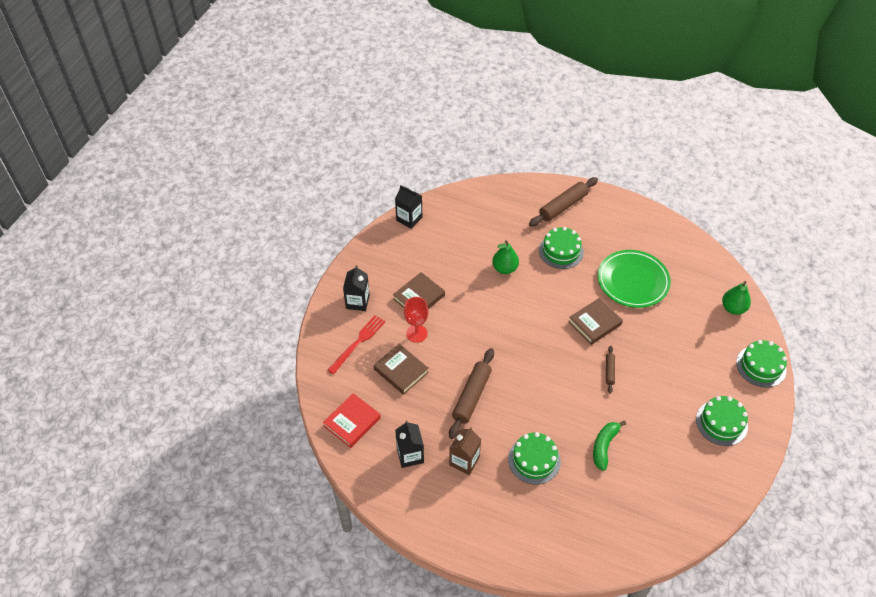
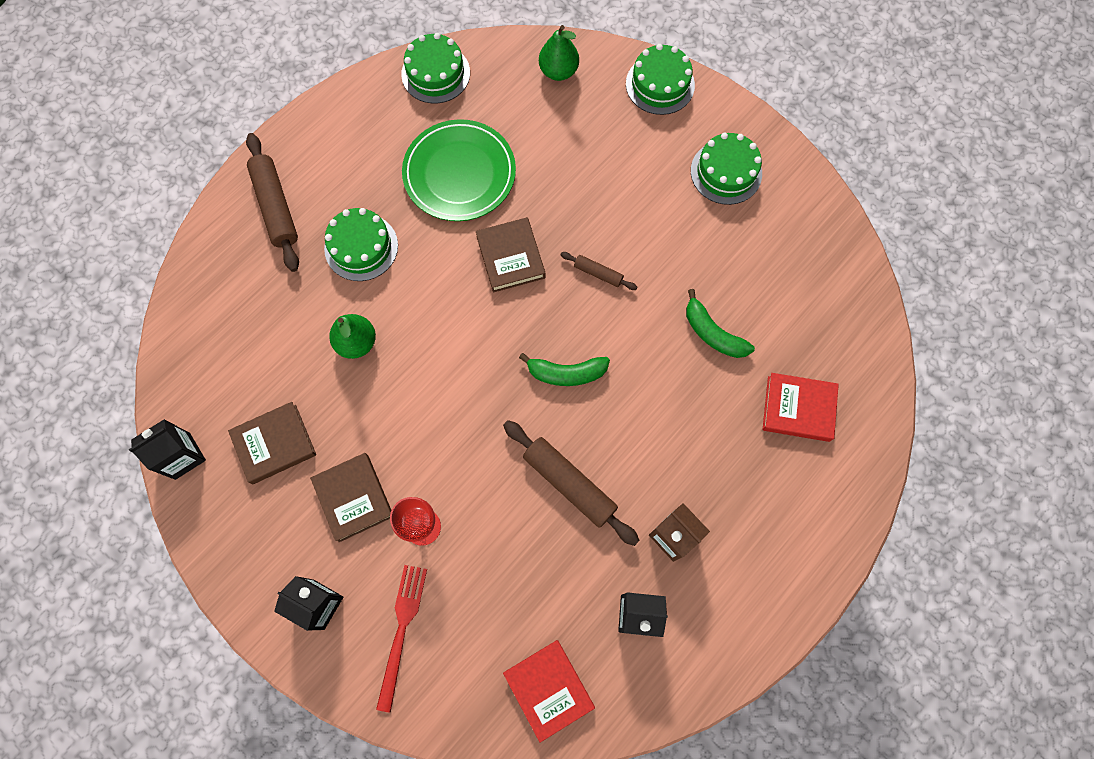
camera: 70 degrees left, 20 degrees up
(358, 343) = (401, 630): red fork -> red fork turned 45 degrees clockwise
(401, 371) = (483, 577): brown book -> brown book (274, 444)
(534, 460) = (703, 436): green cake -> green cake (435, 73)
(537, 374) = (566, 373): none -> green banana
(579, 511) = (798, 409): none -> red book

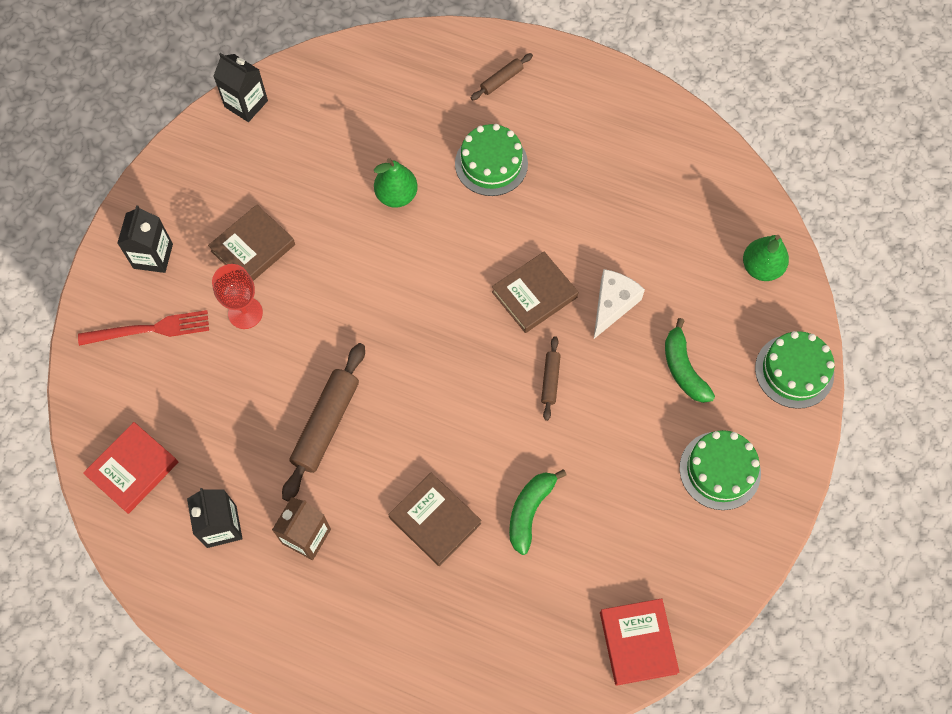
camera: 70 degrees right, 5 degrees down
(274, 444) = (280, 168): brown book -> brown book (435, 521)
(276, 207) = (501, 80): brown rolling pin -> brown rolling pin, size x0.51
(435, 73) = (703, 158): green cake -> none
(459, 173) = (603, 218): green plate -> none
(546, 197) = (612, 305): none -> white cheese
(566, 373) = (434, 385): green banana -> green banana (683, 368)
(798, 409) = (479, 622): red book -> red book (637, 642)

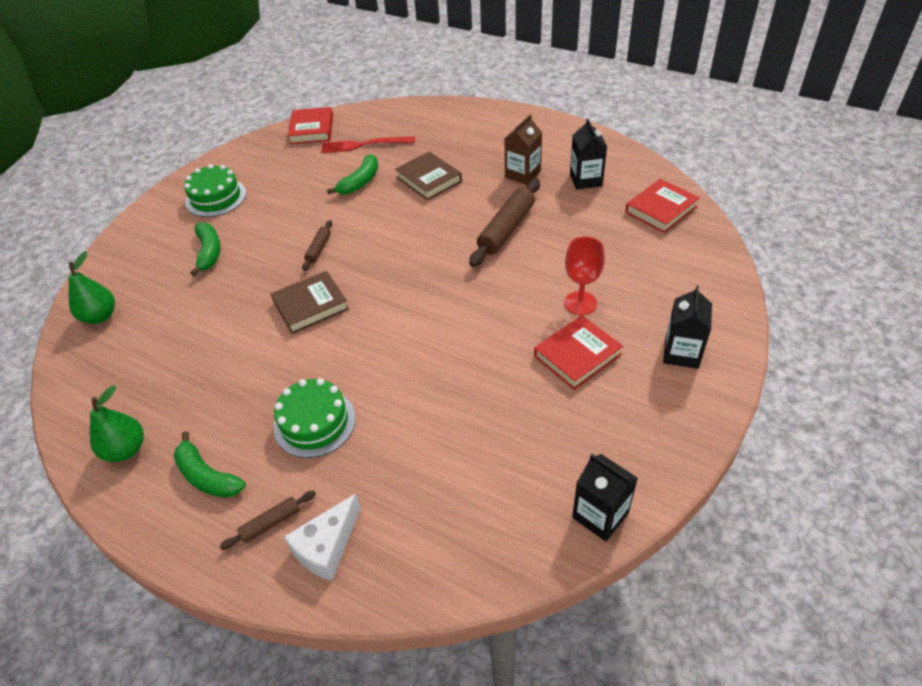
camera: 170 degrees left, 20 degrees down
(149, 329) = (670, 294): red fork -> red fork (364, 145)
(253, 248) = (577, 355): brown book -> red book
(396, 196) = (424, 396): green pear -> green pear (126, 449)
(568, 111) = (207, 476): none -> green banana
(612, 305) = (245, 295): white cheese -> white cheese (326, 547)
(794, 371) = (124, 248): green cake -> none

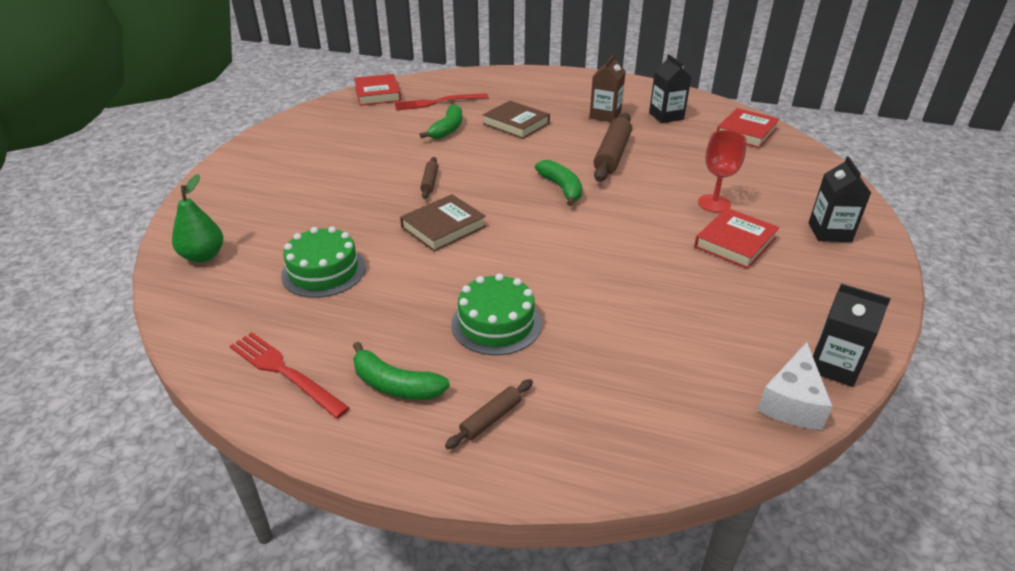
camera: 15 degrees left, 10 degrees down
(126, 449) = (285, 372): green pear -> red fork
(209, 252) = (310, 193): green banana -> green banana (561, 188)
(216, 198) = (298, 150): green cake -> green cake (323, 271)
(326, 547) = (565, 432): white cheese -> white cheese (792, 402)

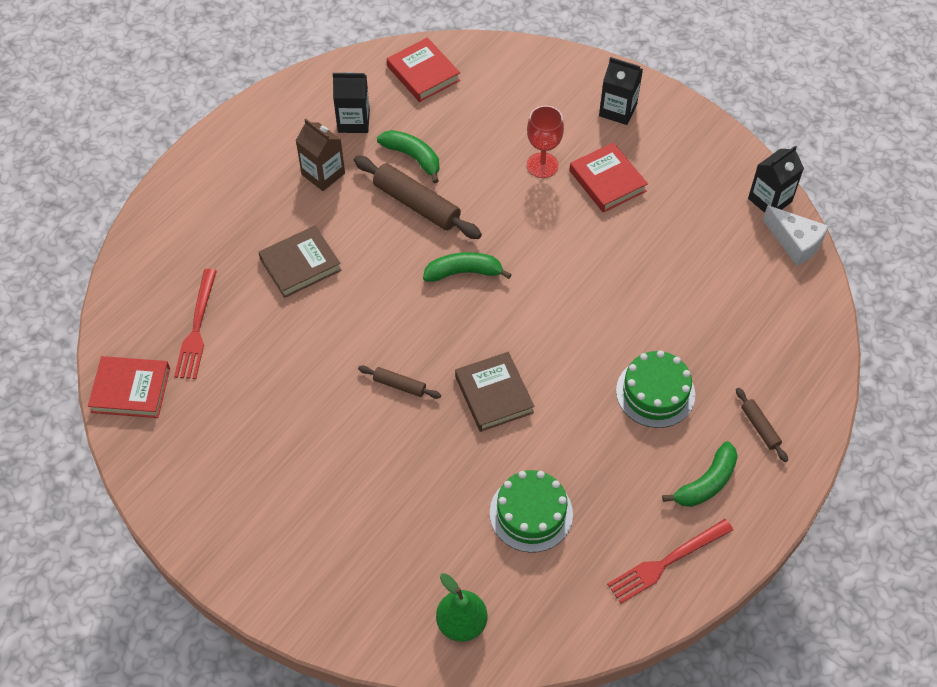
camera: 70 degrees left, 20 degrees up
(447, 129) = (280, 337): green banana -> green banana (413, 157)

